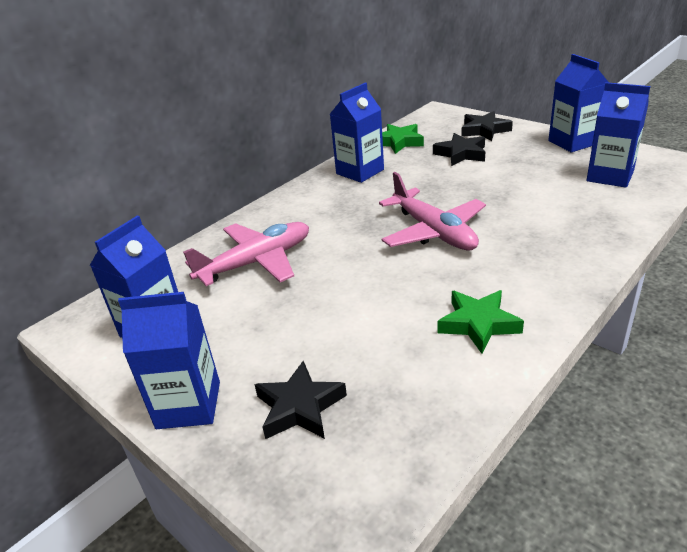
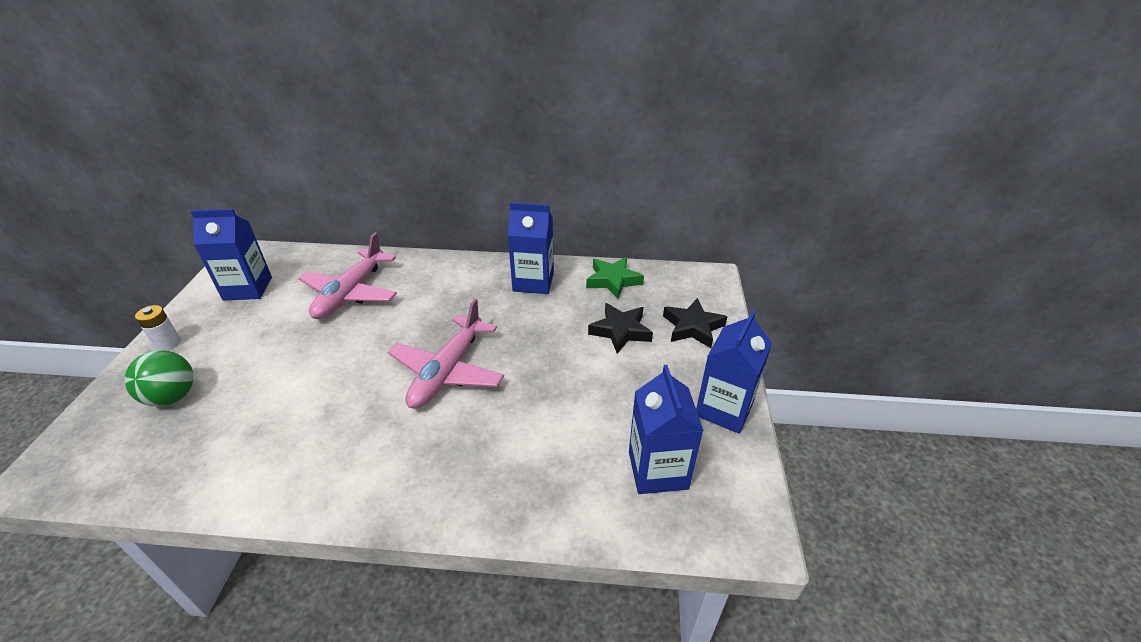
camera: 50 degrees right, 5 degrees up
(188, 405) = (168, 344): blue carton -> white battery
(256, 262) = (350, 293): pink plane -> pink plane turned 90 degrees clockwise
(300, 407) = (172, 396): black star -> green ball
(478, 324) = (303, 457): green star -> none

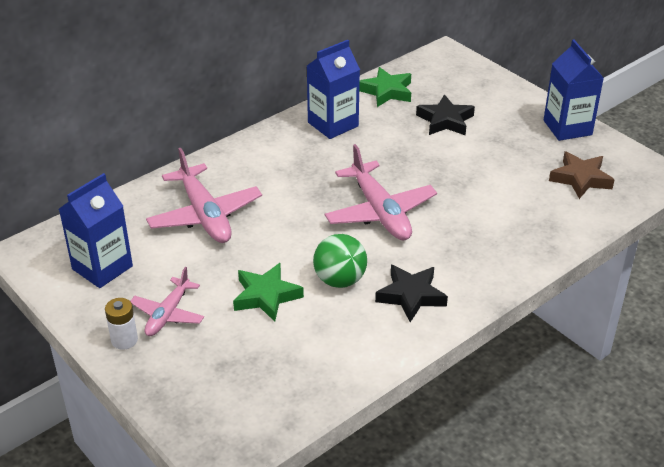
camera: 45 degrees left, 0 degrees up
(172, 396) = (212, 357): green ball -> green ball (340, 280)
(214, 345) = (168, 314): none -> pink plane
(274, 378) = (266, 296): none -> green star
(657, 470) = (580, 179): blue carton -> brown star
(693, 327) = (483, 92): black star -> black star (411, 296)

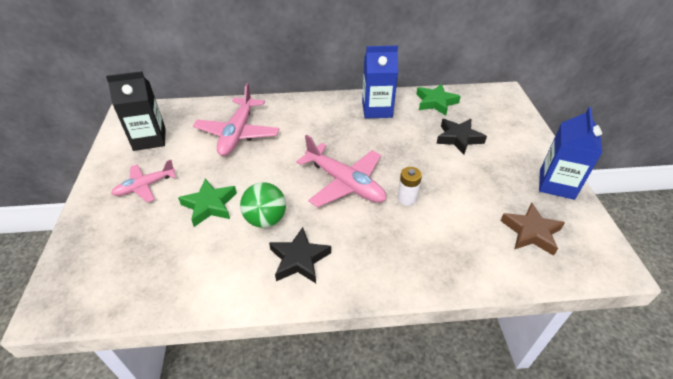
camera: 35 degrees right, 5 degrees up
(102, 268) = (149, 139): blue carton -> black carton
(124, 340) = (105, 190): white battery -> white battery (407, 198)
(380, 212) = (345, 183): pink plane -> pink plane turned 60 degrees counterclockwise

